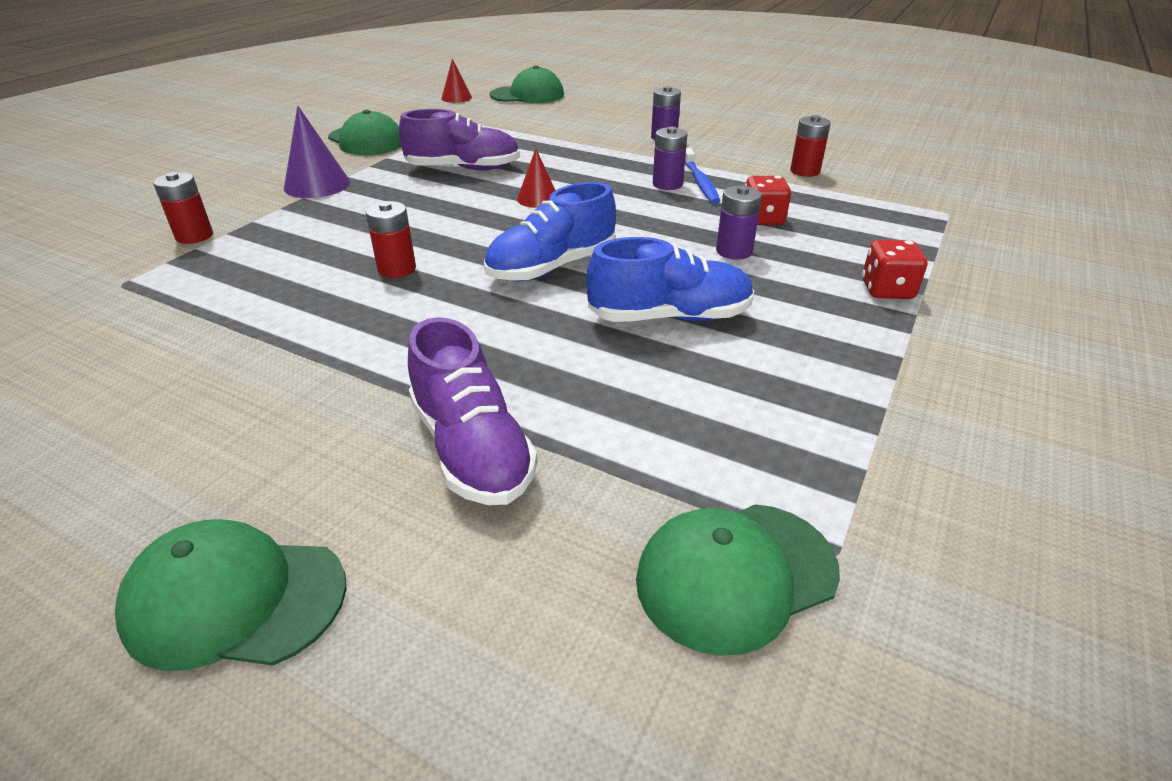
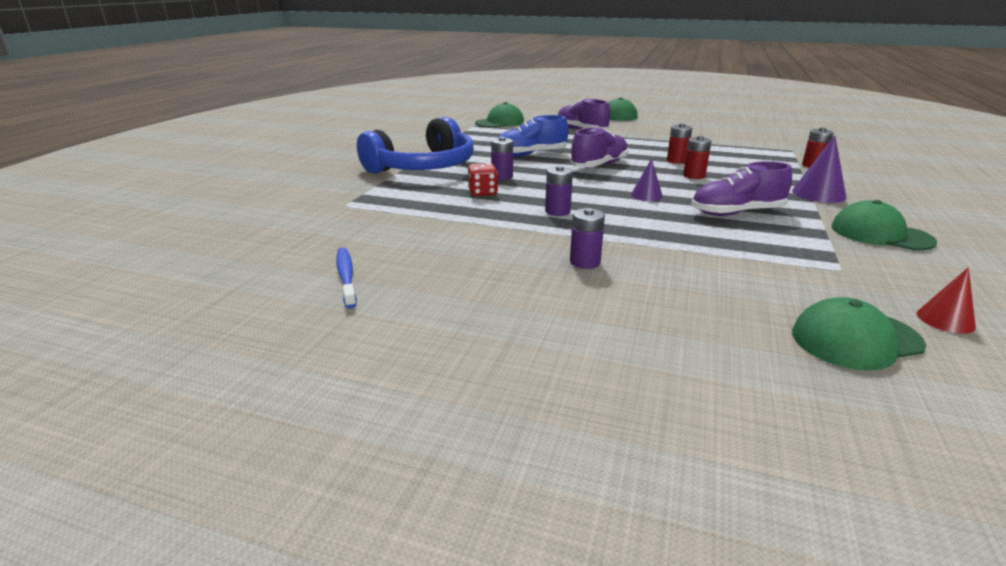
camera: 170 degrees right, 10 degrees down
(538, 198) = (646, 195): red cone -> purple cone
(552, 267) = (599, 165): blue shoe -> purple shoe
(700, 182) = (531, 215): blue toothbrush -> blue toothbrush (346, 277)
(805, 171) = (438, 231): red battery -> red battery (694, 175)
(887, 290) = (423, 167): red dice -> blue headphones

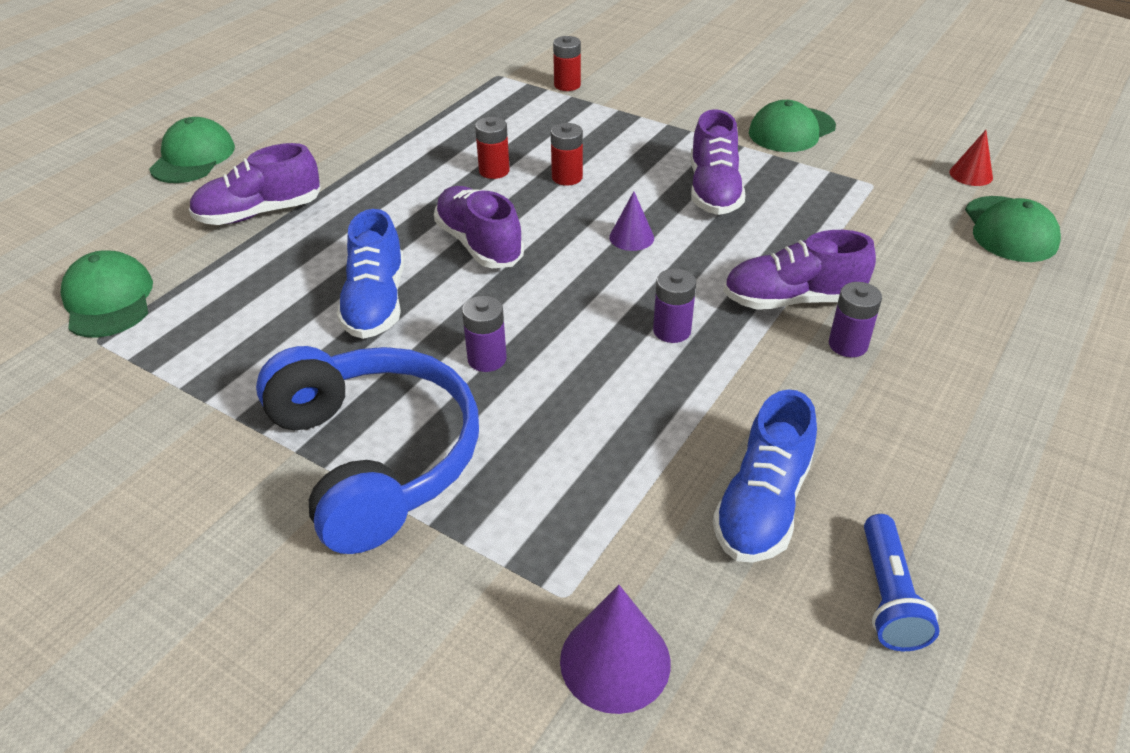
camera: 75 degrees left, 15 degrees up
(346, 277) = (888, 596): blue toothbrush -> blue flashlight
(414, 242) = (762, 505): none -> blue shoe
(483, 193) = (563, 395): red dice -> none
(623, 243) = (793, 300): none -> purple shoe
(818, 194) = (668, 119): purple cone -> purple cone (615, 661)

